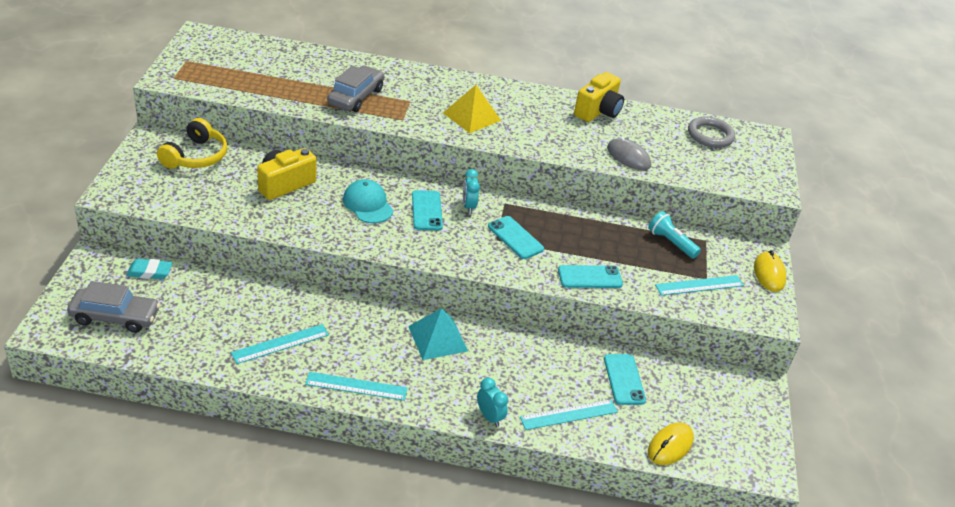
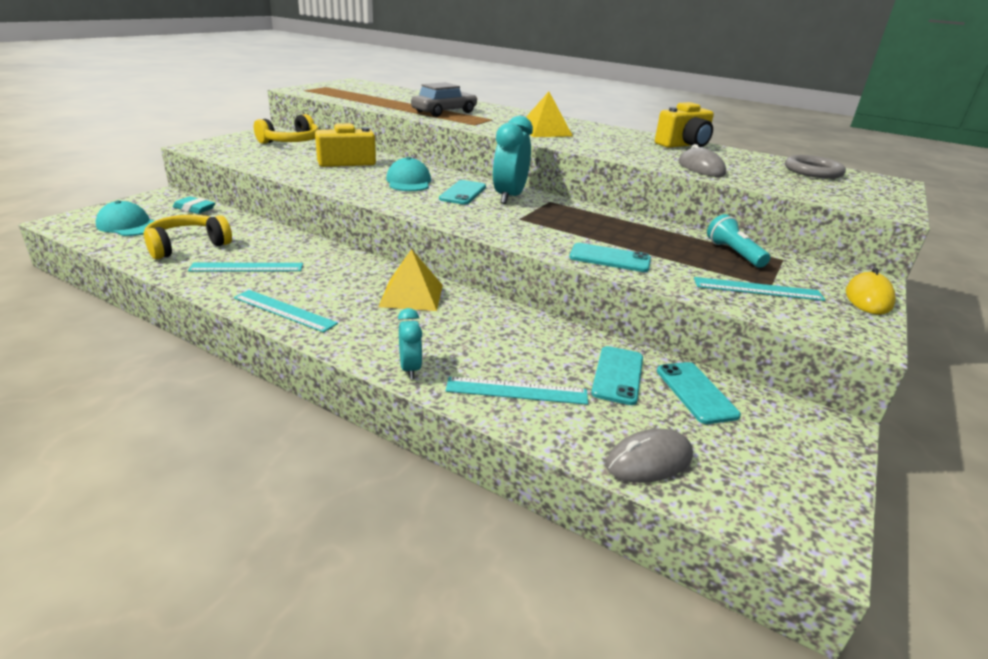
camera: 25 degrees right, 10 degrees down
(115, 317) = (128, 225): grey car -> turquoise cap
(201, 330) = (187, 246): none -> yellow headphones
(437, 338) = (411, 295): turquoise pyramid -> yellow pyramid
(468, 206) = (509, 197): turquoise clock -> turquoise clock, size x1.82
(515, 238) = (542, 221): turquoise phone -> turquoise phone (696, 392)
(670, 446) = (649, 460): yellow mouse -> grey mouse

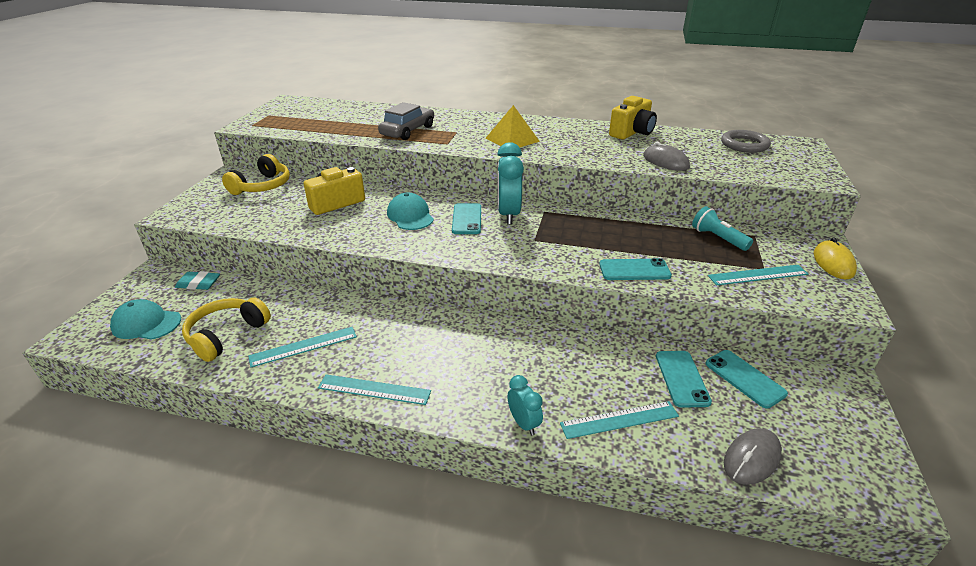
camera: 15 degrees left, 5 degrees up
(411, 295) = (471, 338): yellow pyramid -> none

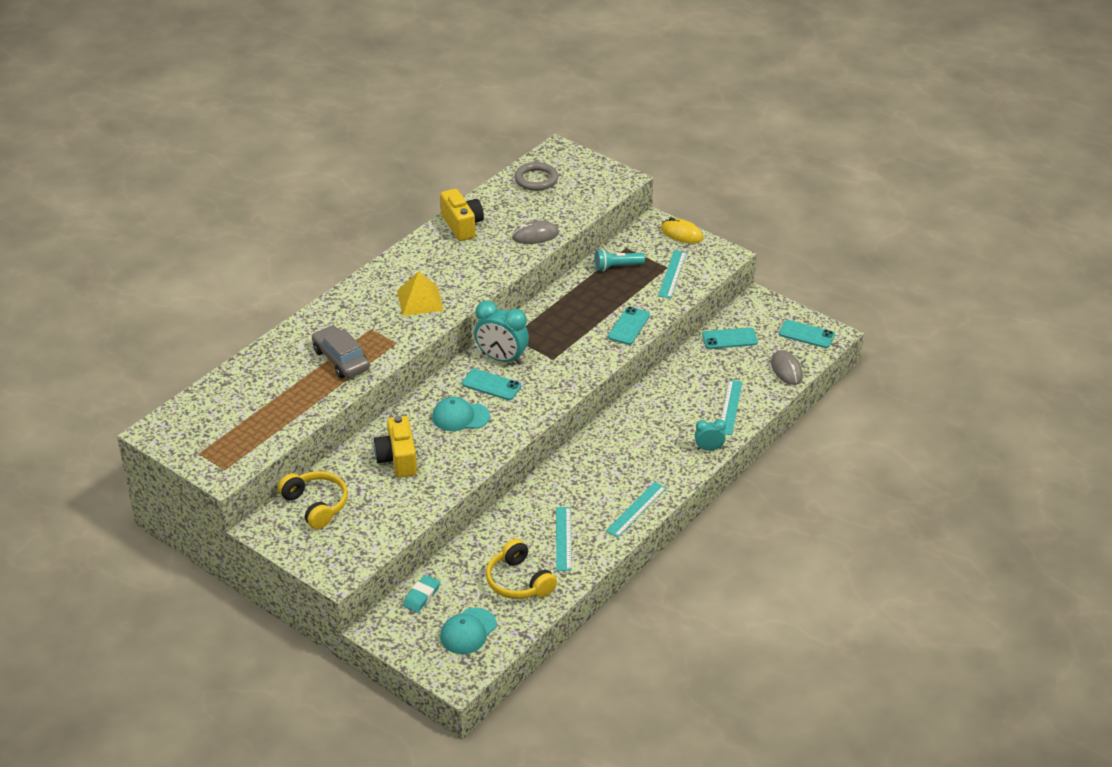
camera: 65 degrees left, 5 degrees up
(681, 378) = (713, 365): turquoise phone -> turquoise phone (806, 334)

